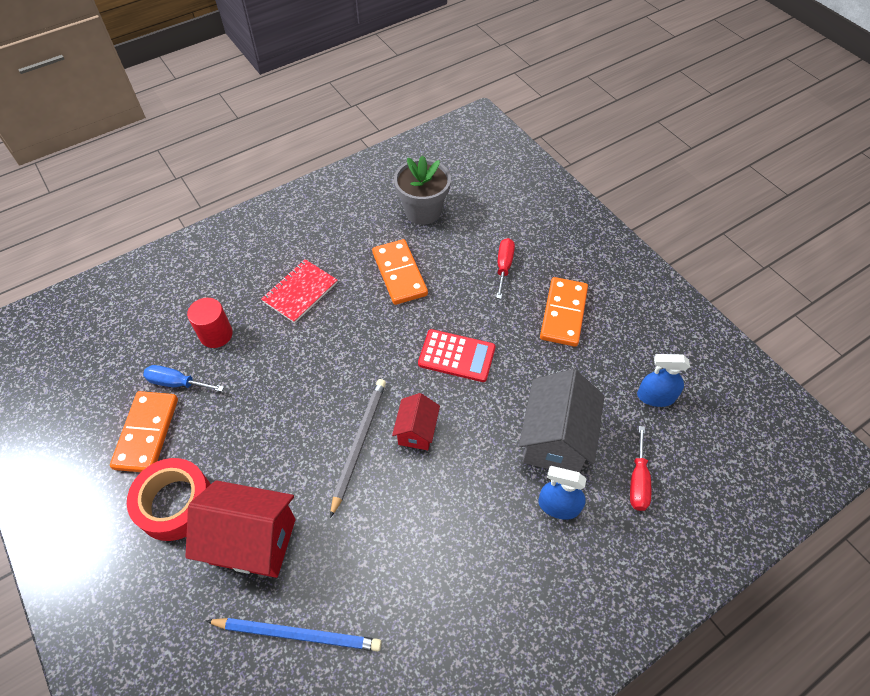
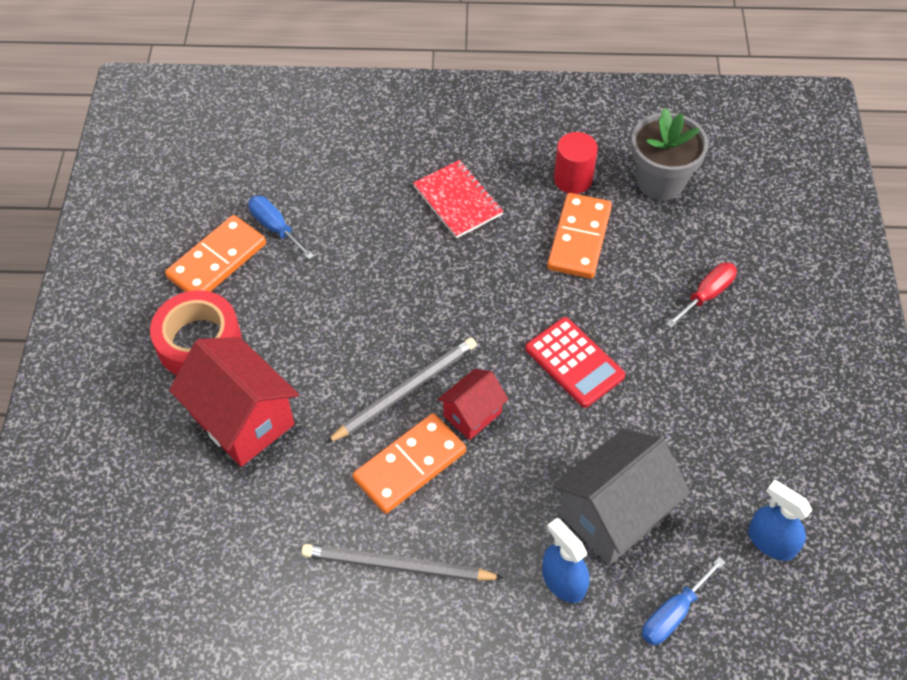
camera: 35 degrees right, 0 degrees up
(216, 334) = (344, 199): red cylinder -> red cylinder (573, 179)
(298, 634) = (224, 528): blue pencil -> none
(300, 292) = (458, 200): red notebook -> red notebook turned 75 degrees clockwise
(444, 572) = (397, 566): none -> grey pencil
(563, 313) = (736, 387): orange domino -> orange domino (410, 465)
(638, 481) = (673, 613): red screwdriver -> blue screwdriver

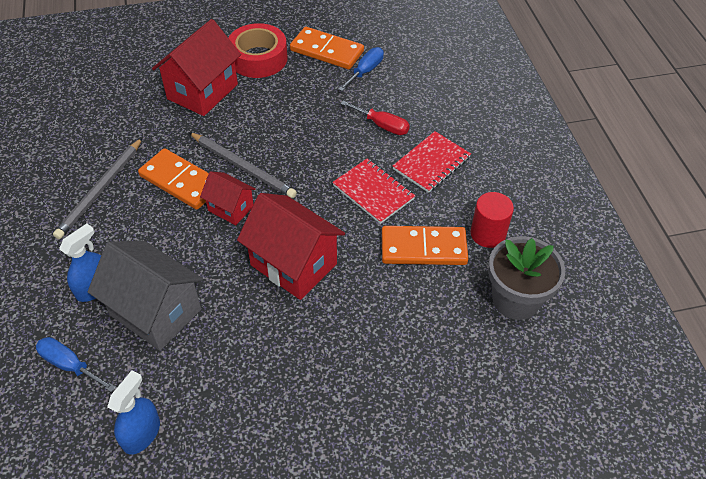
camera: 75 degrees right, 5 degrees down
(397, 566) = (100, 190): grey pencil -> grey pencil turned 150 degrees counterclockwise
(486, 265) = (373, 192): none -> red notebook
(574, 362) = (293, 264): red calculator -> red house
(706, 295) = (394, 353): red screwdriver -> red screwdriver (382, 125)

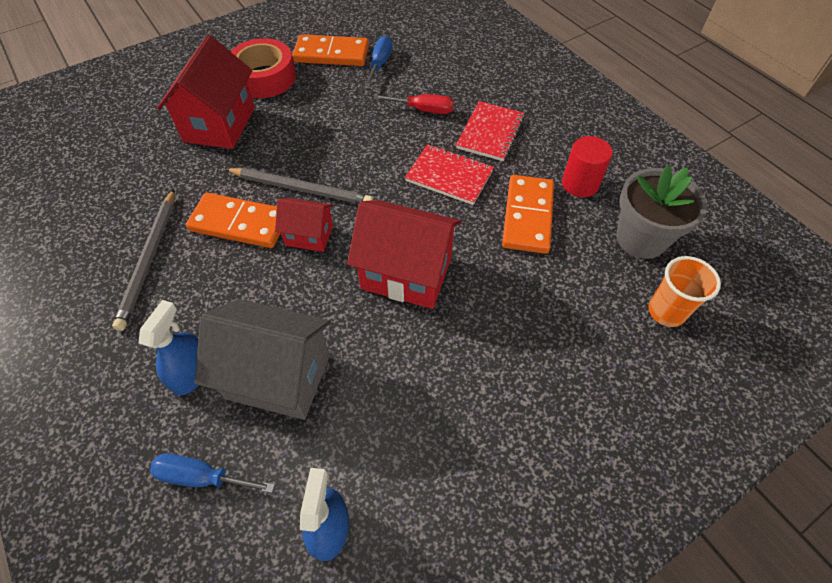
camera: 20 degrees left, 5 degrees up
(423, 248) = (528, 216): orange domino -> orange domino turned 60 degrees counterclockwise
(500, 368) = (666, 312): none -> orange cup

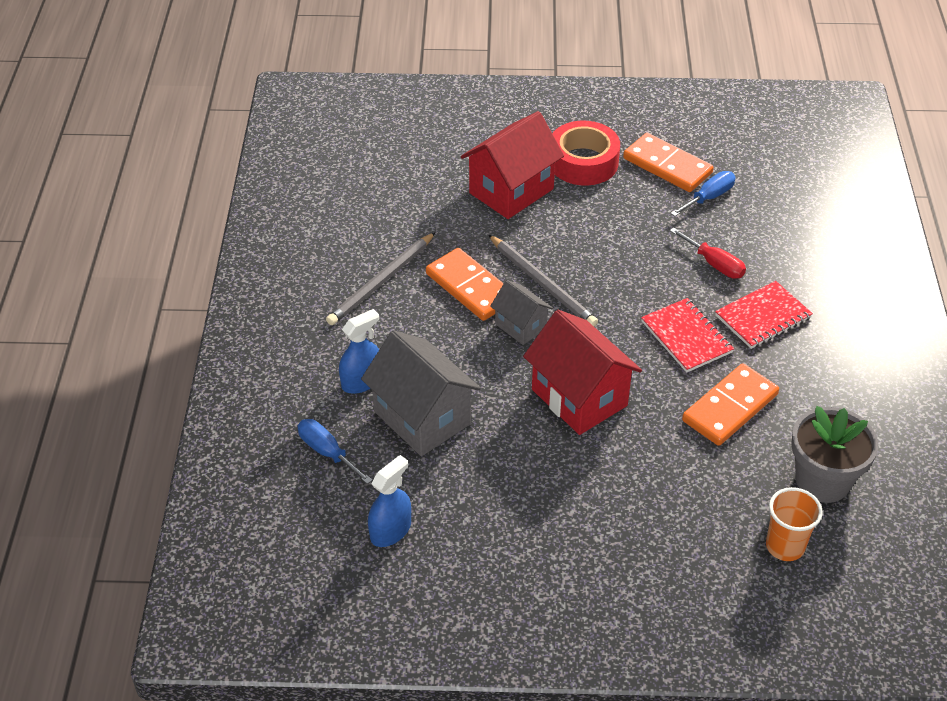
camera: 35 degrees right, 10 degrees down
(309, 236) = (520, 326): red house -> grey house
(580, 184) = (809, 406): red cylinder -> none

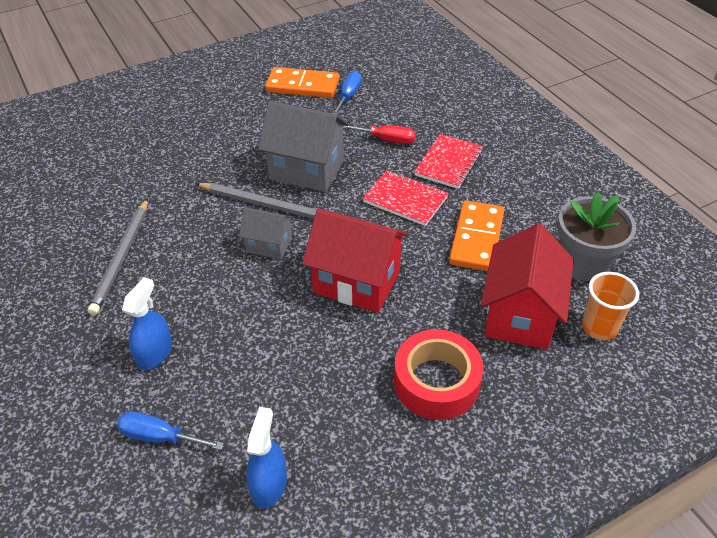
camera: 30 degrees left, 0 degrees up
(422, 418) = (232, 361): grey house -> grey house (306, 170)
(470, 287) = (205, 231): orange domino -> none
(511, 191) = (192, 145): red house -> red house (520, 315)
(583, 162) = (237, 105): red tape -> red tape (436, 382)

